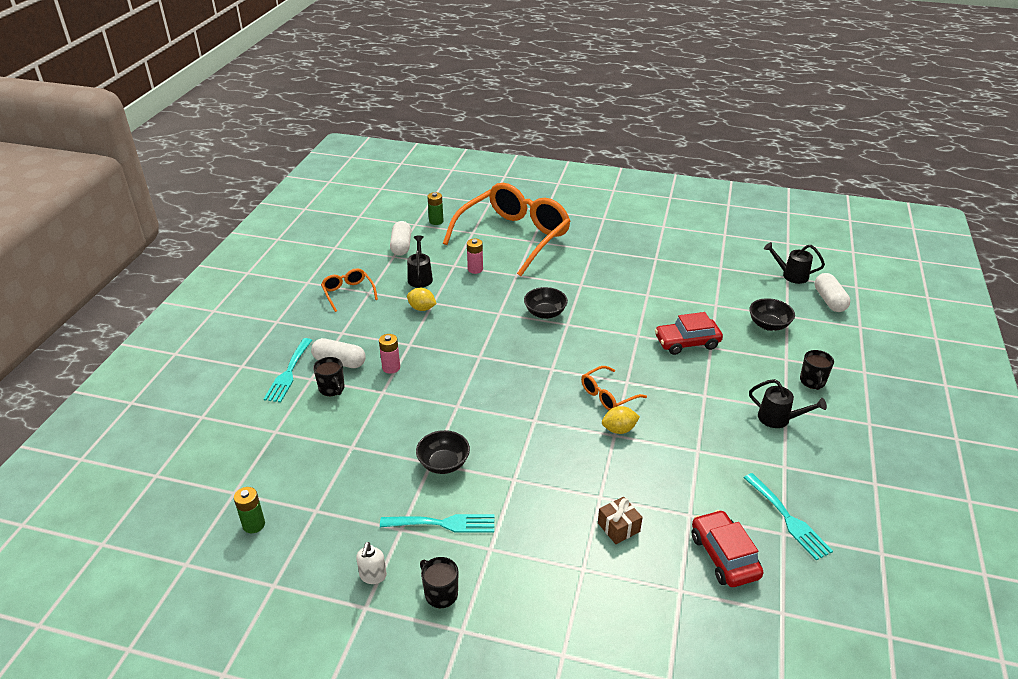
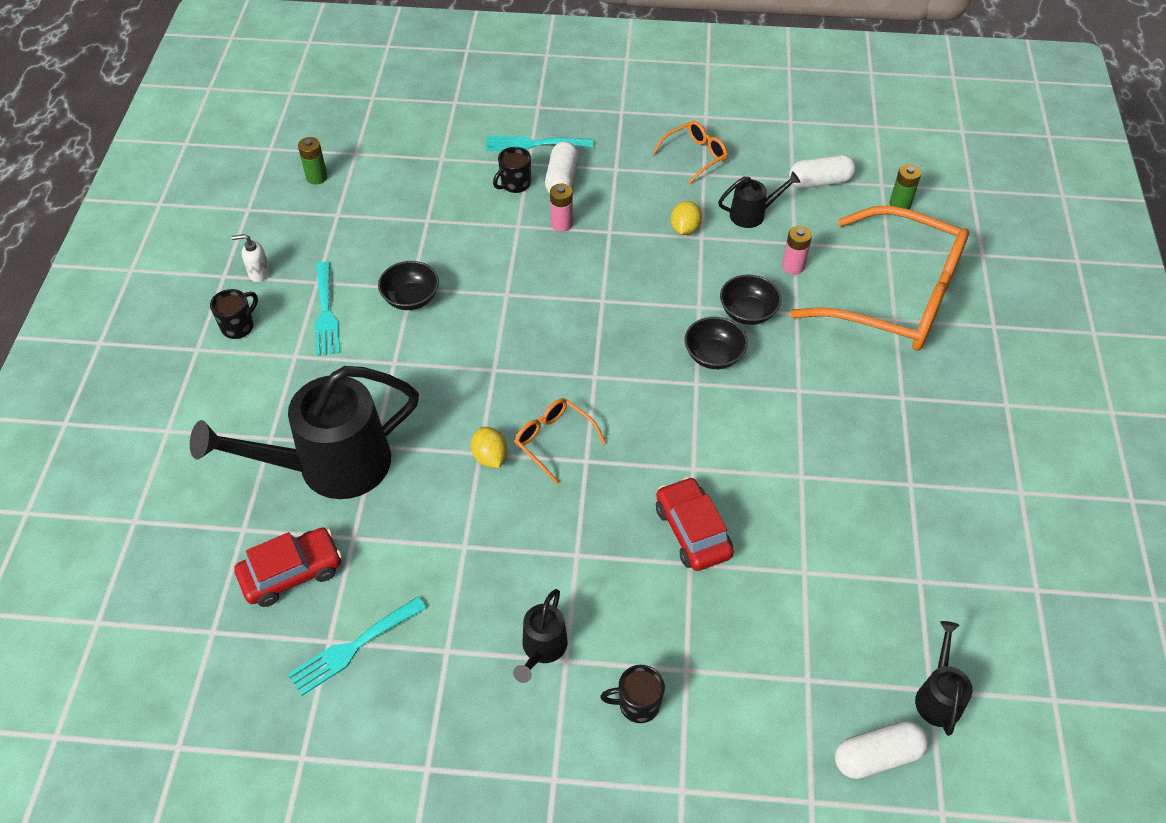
camera: 80 degrees right, 15 degrees up
(618, 527) = (329, 466): brown gift -> black watering can
(768, 325) = (771, 649): black bowl -> black bowl (747, 312)

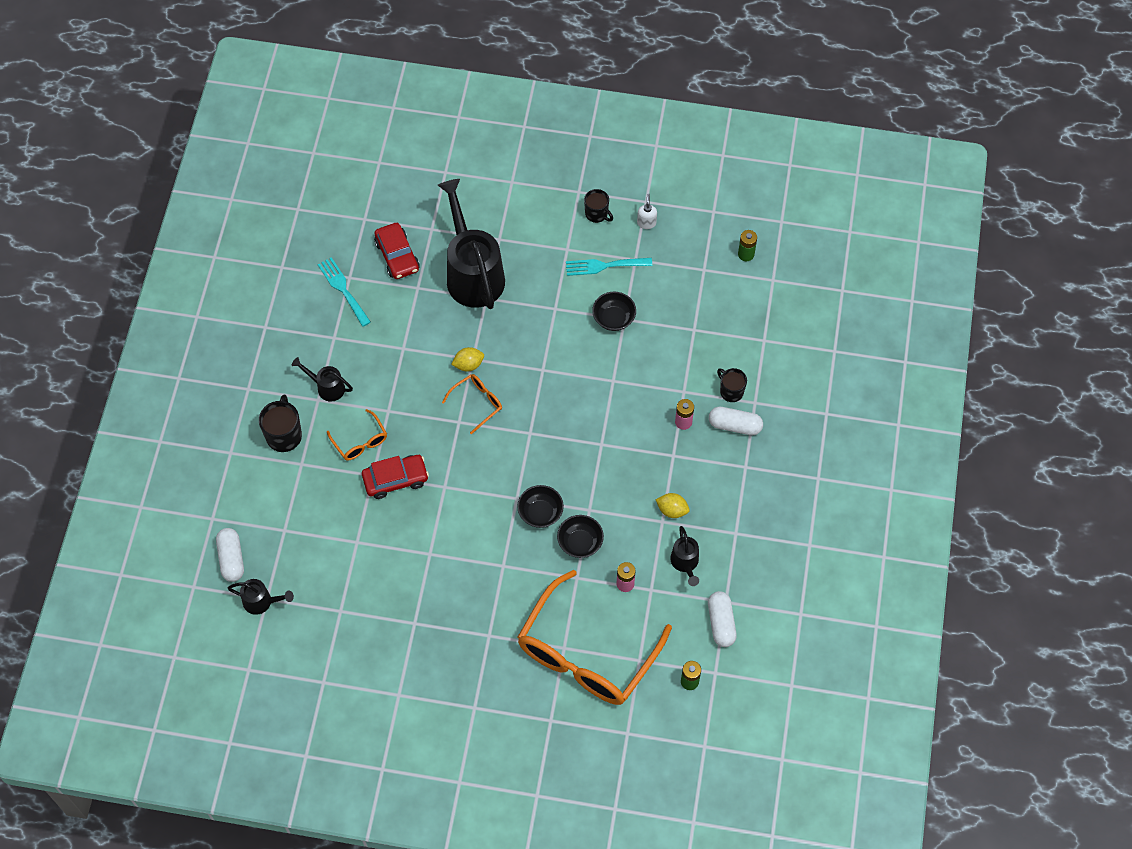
camera: 95 degrees right, 10 degrees up
(534, 144) = (778, 407): turquoise fork -> none
(637, 704) = (284, 435): black mug -> black mug, size x1.50
(695, 156) = (758, 529): orange glasses -> orange glasses (360, 442)

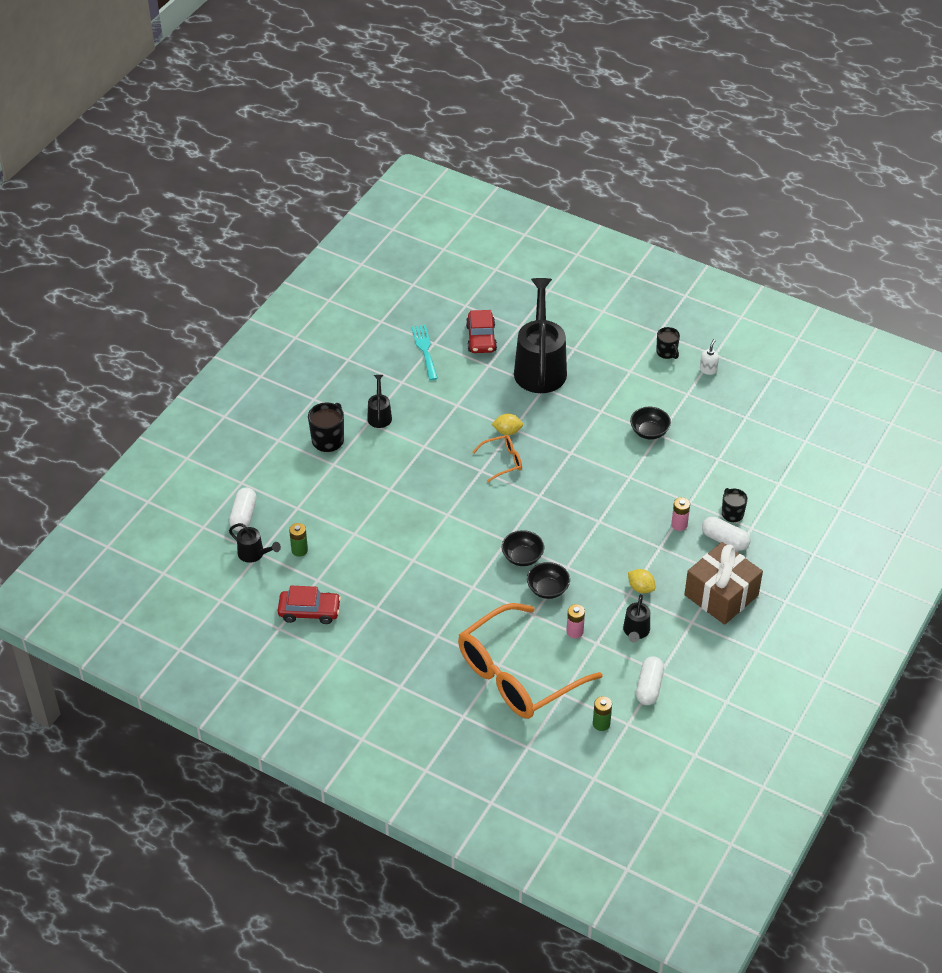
camera: 20 degrees right, 15 degrees down
(326, 387) = (379, 415): black watering can -> black watering can turned 45 degrees clockwise
(360, 442) = (390, 462): orange glasses -> none
(395, 479) = (407, 497): red car -> red car (309, 611)
(604, 266) = (657, 391): turquoise fork -> none
(746, 254) = (788, 415): green battery -> green battery (299, 550)
(753, 492) = (721, 595): none -> brown gift

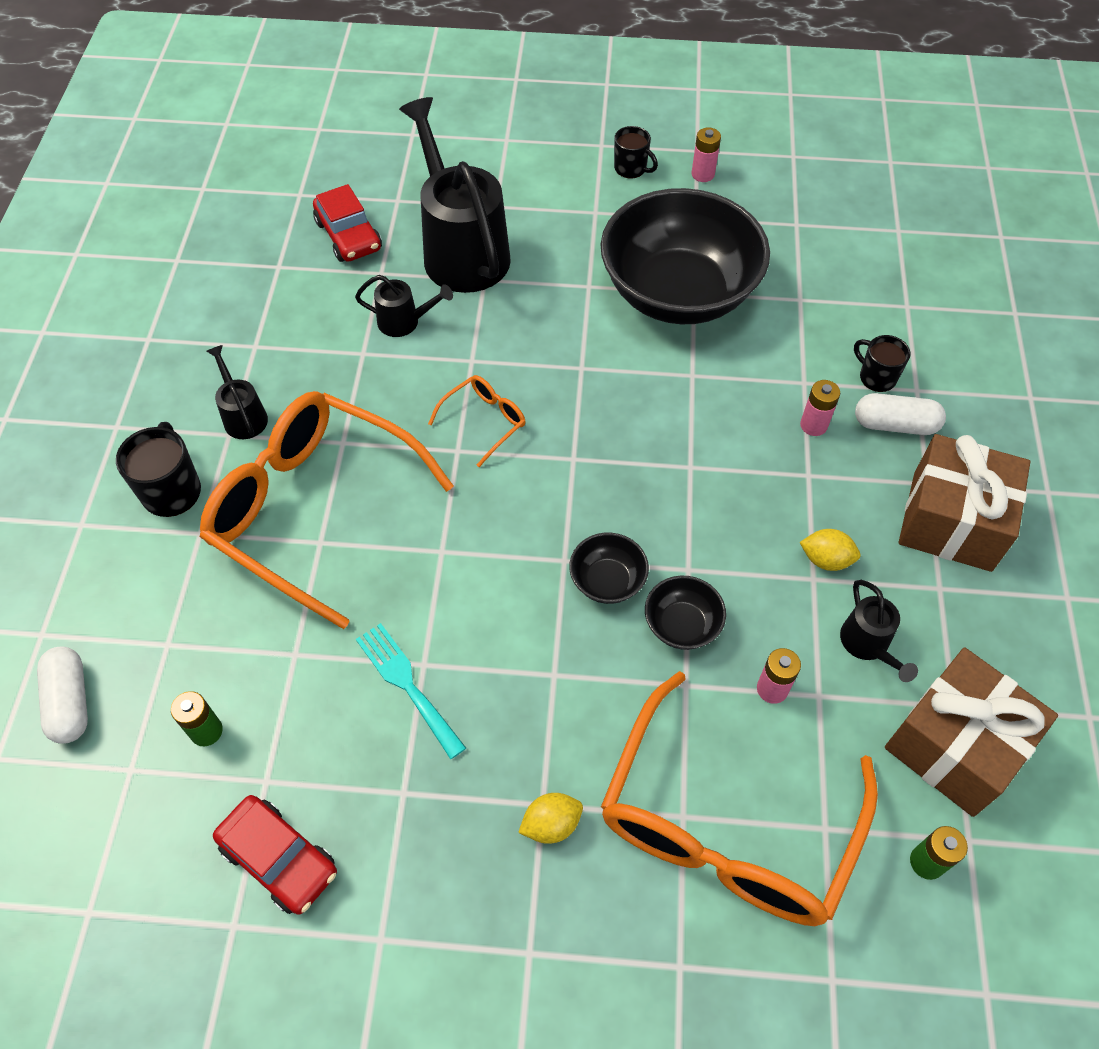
camera: 25 degrees left, 10 degrees up
(254, 554) = (121, 776): black watering can -> black watering can (405, 322)
(309, 611) = (279, 858): red car -> red car turned 60 degrees clockwise
(393, 472) = (313, 509): none -> orange glasses
(425, 350) = (269, 282): turquoise fork -> turquoise fork (407, 684)
(507, 431) = (466, 368): yellow lemon -> yellow lemon (551, 824)
(649, 432) = (678, 293): black bowl -> black bowl, size x2.46
(649, 687) = (955, 745): white capsule -> brown gift
(708, 369) = (703, 174): white soap dispenser -> pink battery

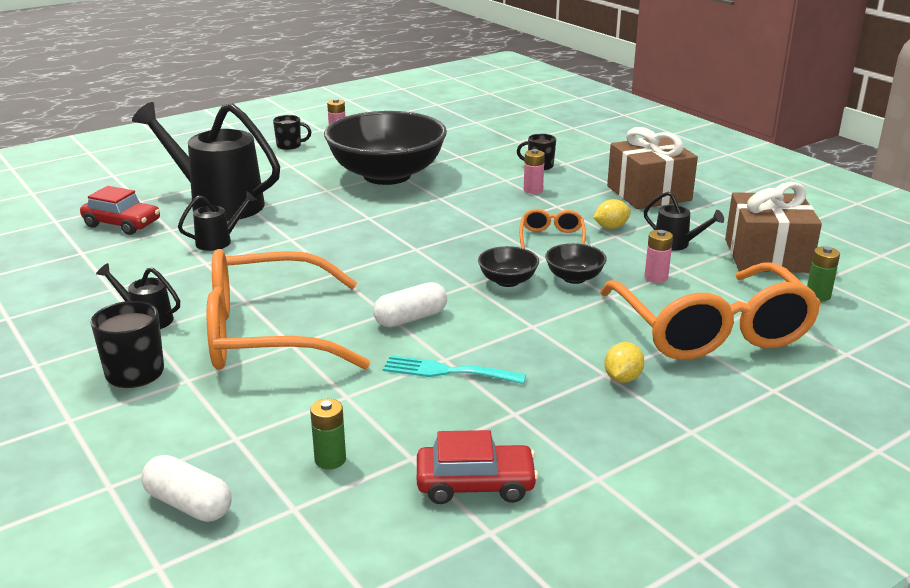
camera: 40 degrees left, 30 degrees down
(485, 421) = (336, 256): orange glasses -> orange glasses (551, 238)
(895, 424) = (573, 176): white capsule -> white capsule (410, 318)

